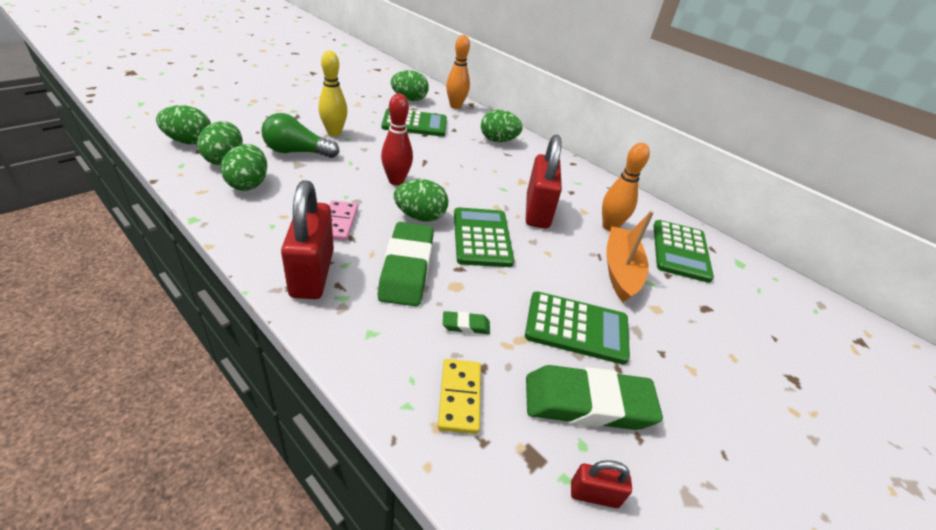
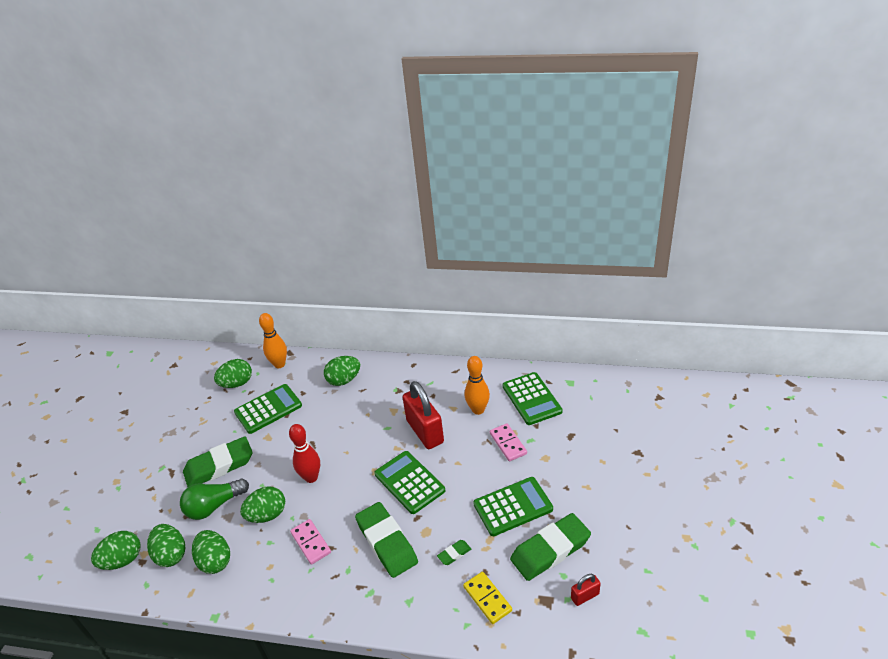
camera: 25 degrees left, 0 degrees up
(312, 273) = (336, 591): red padlock -> none
(334, 133) = (219, 466): yellow bowling pin -> green eraser
(420, 217) = (357, 496): green egg -> green egg (267, 515)
(620, 270) = (508, 443): orange boat -> pink domino

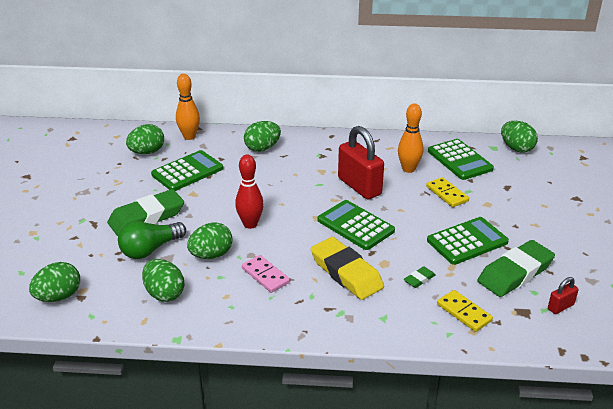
camera: 10 degrees left, 5 degrees down
(171, 554) = (113, 290): green egg -> green egg (516, 148)
(387, 542) = (346, 273): green eraser -> yellow eraser
(508, 443) = (447, 194): pink domino -> yellow domino

